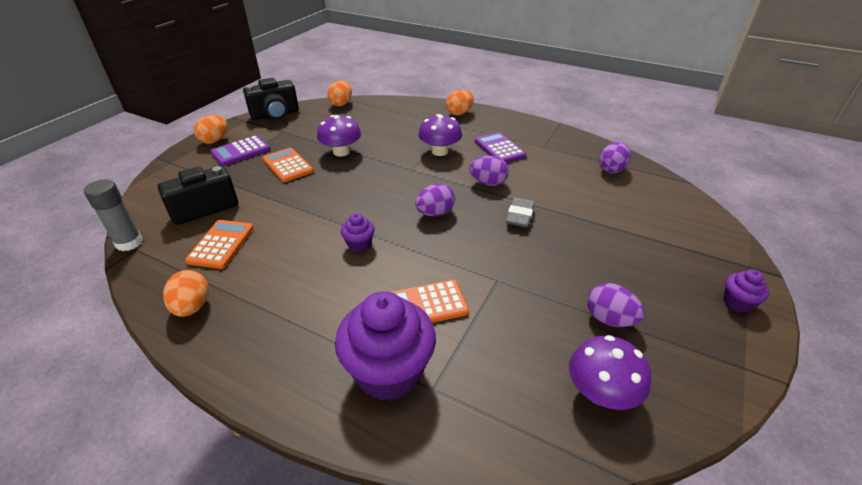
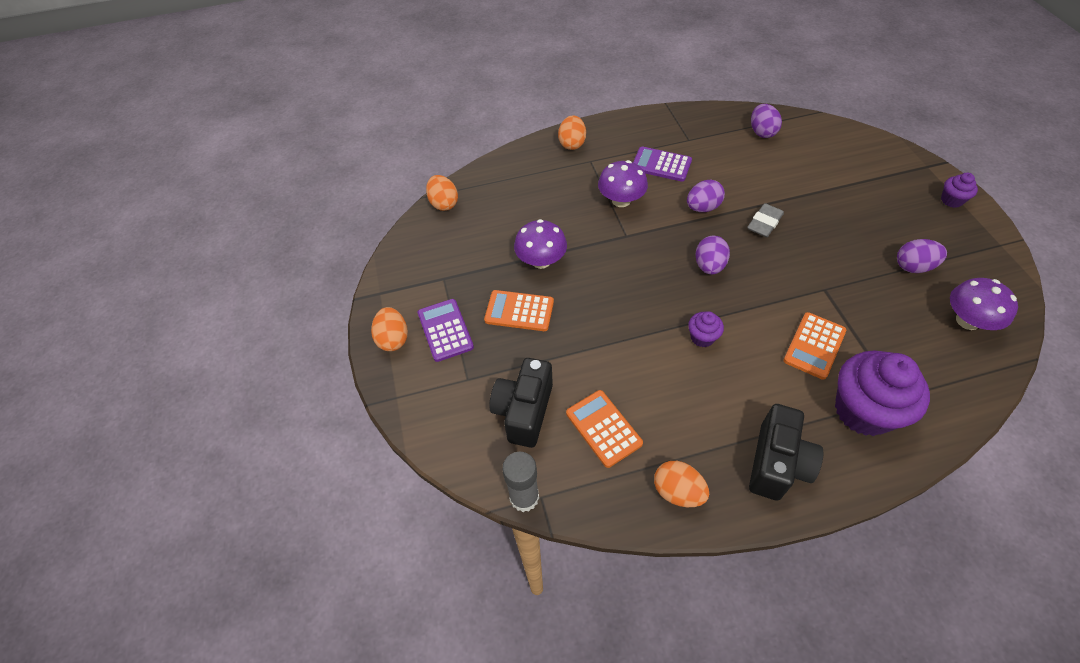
camera: 40 degrees left, 15 degrees up
(241, 151) = (445, 330): purple calculator -> purple calculator turned 150 degrees clockwise
(275, 114) = (399, 263): black camera -> black camera (777, 463)
(520, 215) = (764, 223): grey eraser -> grey eraser turned 60 degrees clockwise

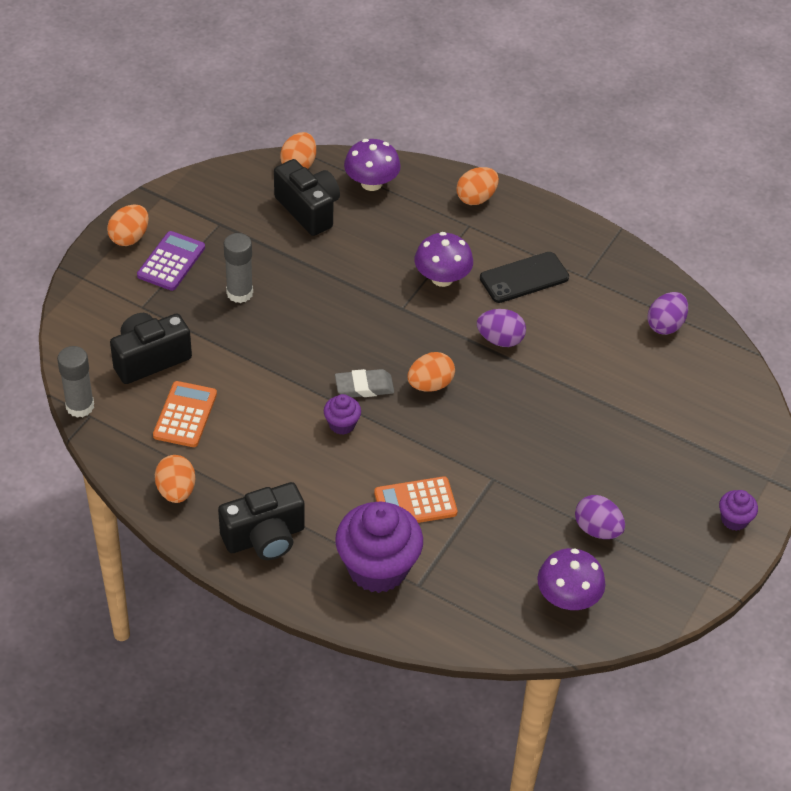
camera: 40 degrees right, 5 degrees down
(488, 224) = (308, 210): none -> black camera
(519, 311) = (239, 293): orange calculator -> grey glue stick
(541, 260) = (308, 271): purple mushroom -> purple mushroom (371, 183)
(661, 165) = (524, 278): purple calculator -> black phone
(709, 266) = (430, 384): purple egg -> orange egg
(764, 223) = (531, 394): grey eraser -> grey eraser (364, 387)

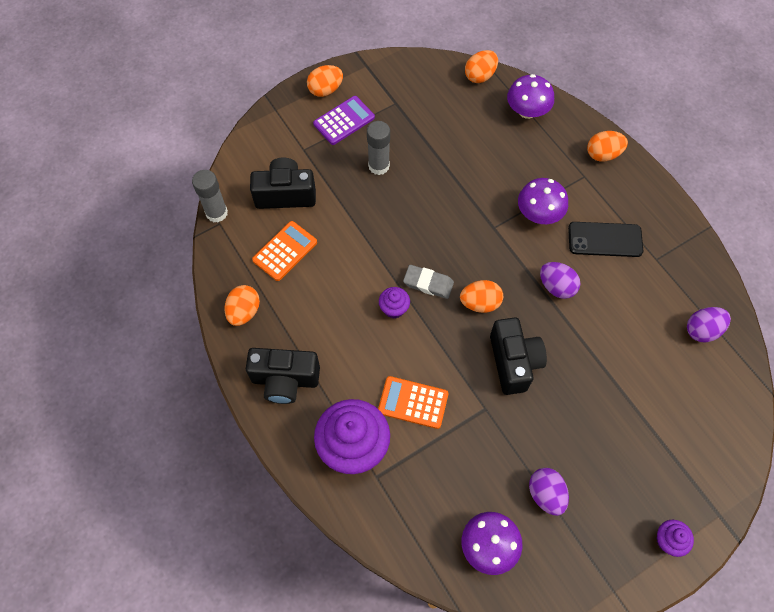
camera: 30 degrees right, 15 degrees up
(308, 210) = (467, 116): black camera -> black camera (514, 362)

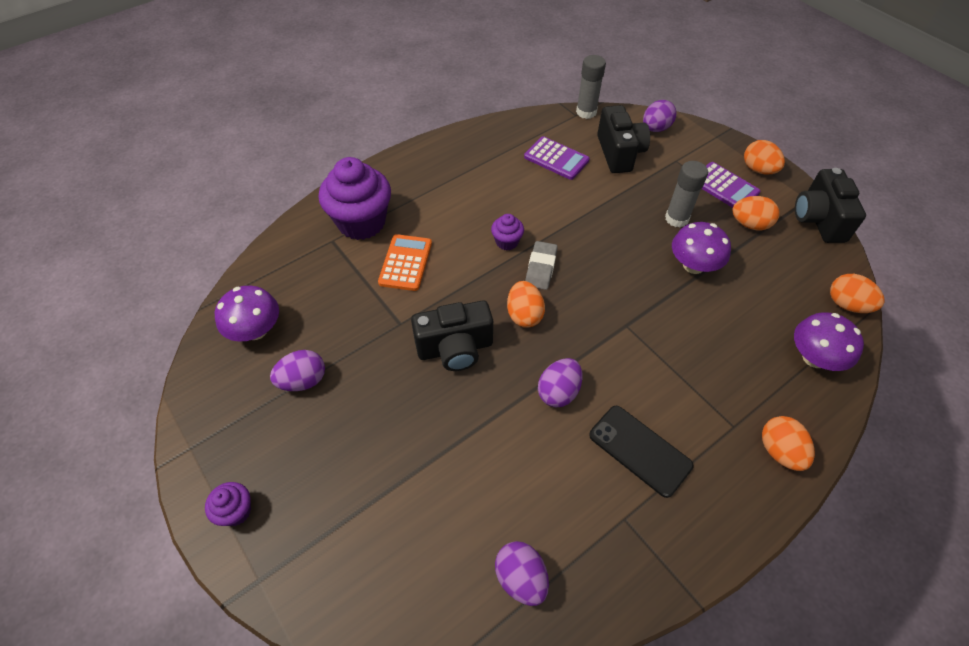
camera: 85 degrees right, 10 degrees down
(244, 312) = (489, 140): orange egg -> orange egg (750, 224)
(255, 156) = (655, 128): none -> purple egg
(285, 251) = (556, 159): orange calculator -> purple calculator
(285, 380) = (425, 172): black camera -> black camera (818, 220)
(539, 214) = (658, 372): purple mushroom -> purple mushroom (693, 265)
(605, 239) = (640, 450): black phone -> black phone turned 45 degrees counterclockwise

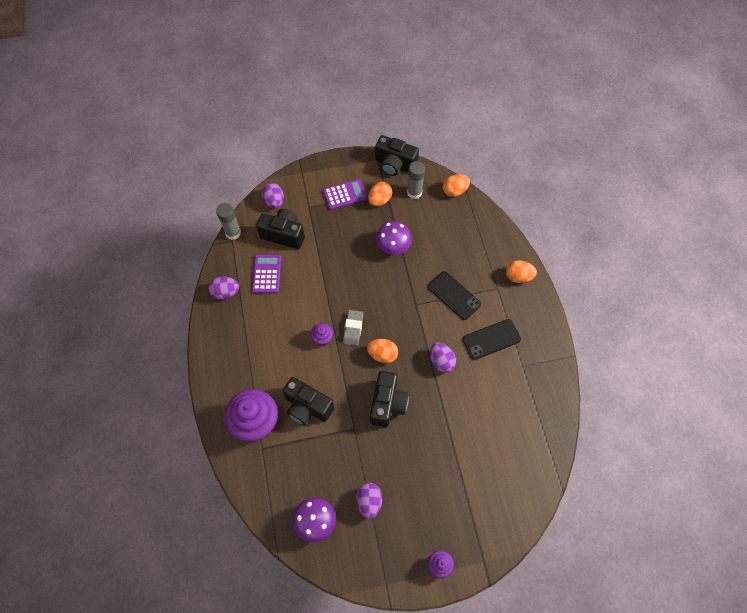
camera: 65 degrees left, 10 degrees up
(405, 263) = (307, 407): orange calculator -> black camera
(521, 578) = (532, 428): purple egg -> purple egg (225, 292)
(541, 268) = (353, 329): grey eraser -> grey eraser turned 60 degrees clockwise
(556, 159) = (266, 274): purple calculator -> purple calculator turned 60 degrees counterclockwise
(676, 218) = (355, 234): grey glue stick -> grey glue stick (414, 192)
(676, 368) = (454, 295): none -> black phone
(758, 169) = (341, 168): orange egg -> none
(814, 357) = (477, 227): purple mushroom -> none

